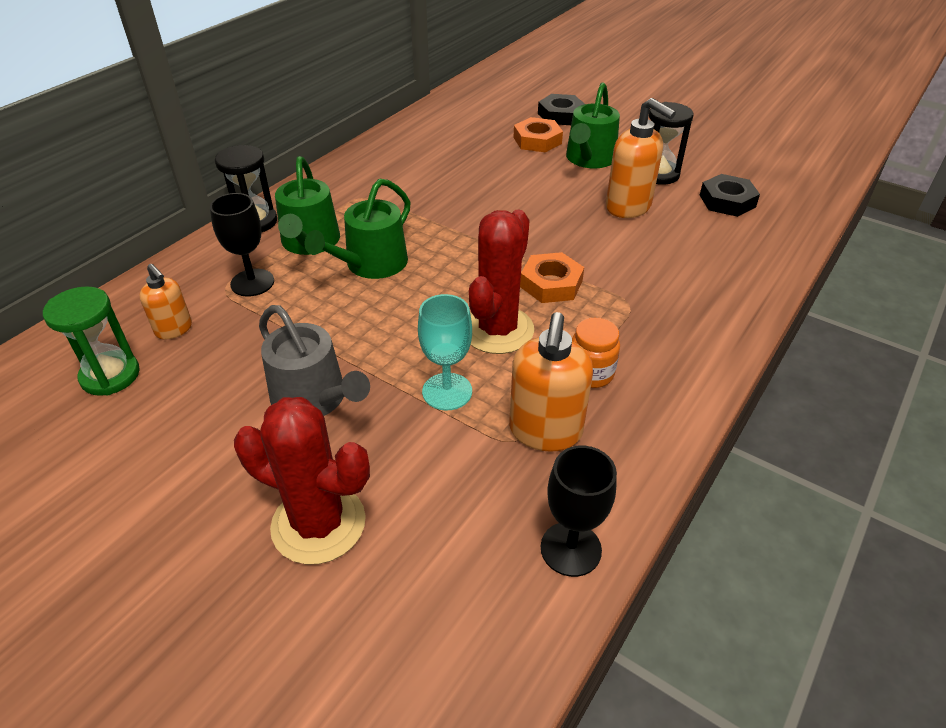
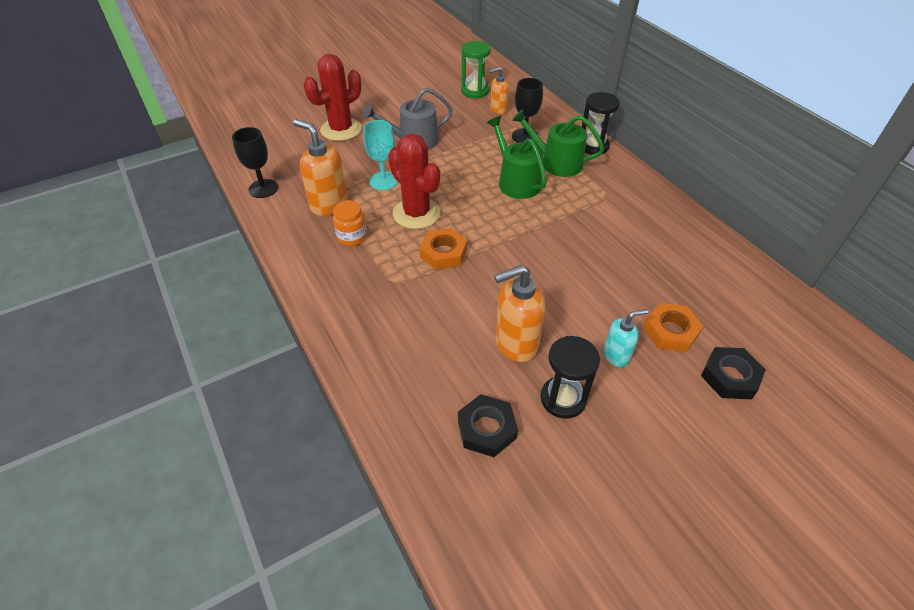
camera: 115 degrees right, 5 degrees up
(589, 159) = (616, 355): green watering can -> turquoise soap dispenser

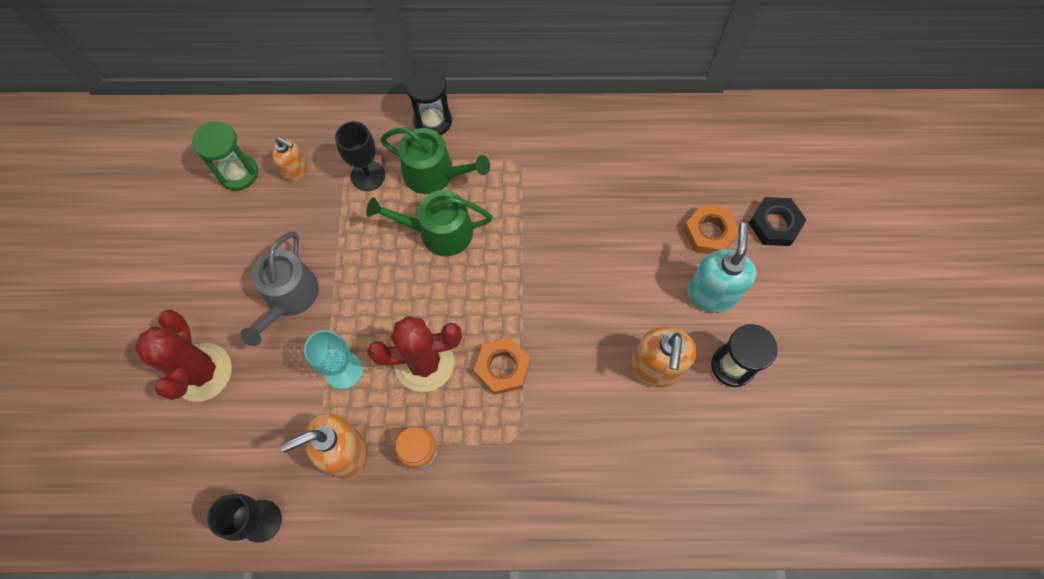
camera: 60 degrees left, 20 degrees up
(486, 429) = (731, 446): black nut -> none
(498, 109) = (296, 171): orange soap dispenser -> orange soap dispenser turned 75 degrees counterclockwise
(556, 162) = (435, 174): green watering can -> green watering can turned 120 degrees counterclockwise
(616, 355) = (711, 293): turquoise soap dispenser -> turquoise soap dispenser, size x1.69

